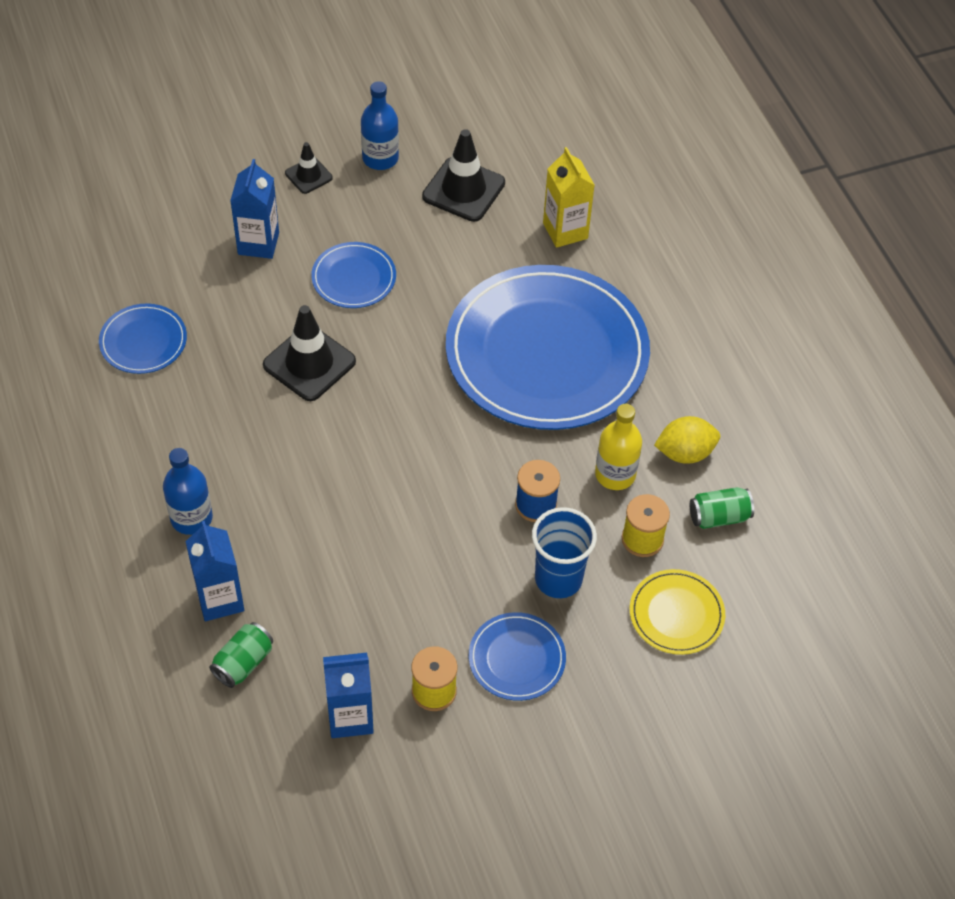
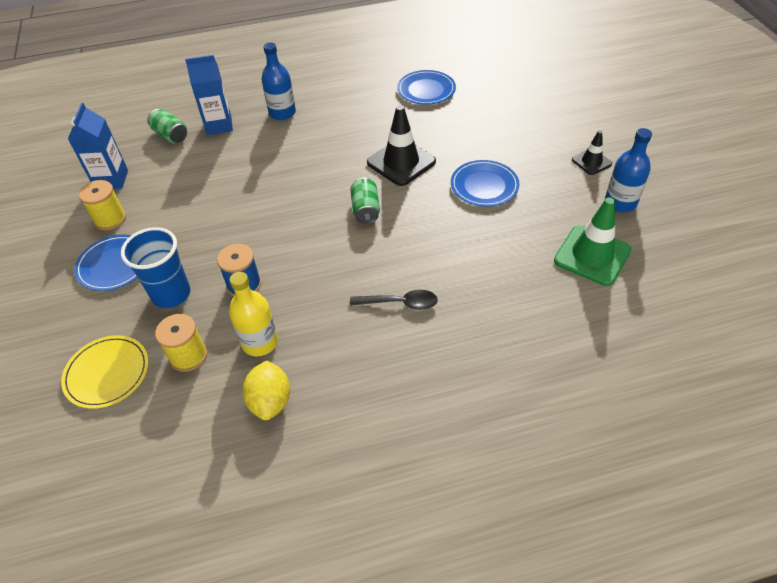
camera: 100 degrees right, 5 degrees down
(258, 243) = (516, 137): blue carton -> none
(463, 190) = (592, 255): black traffic cone -> green traffic cone
(547, 352) = (400, 303): blue plate -> black spoon
(565, 231) = (549, 328): yellow carton -> none
(719, 516) = (192, 421): green can -> green can (365, 210)

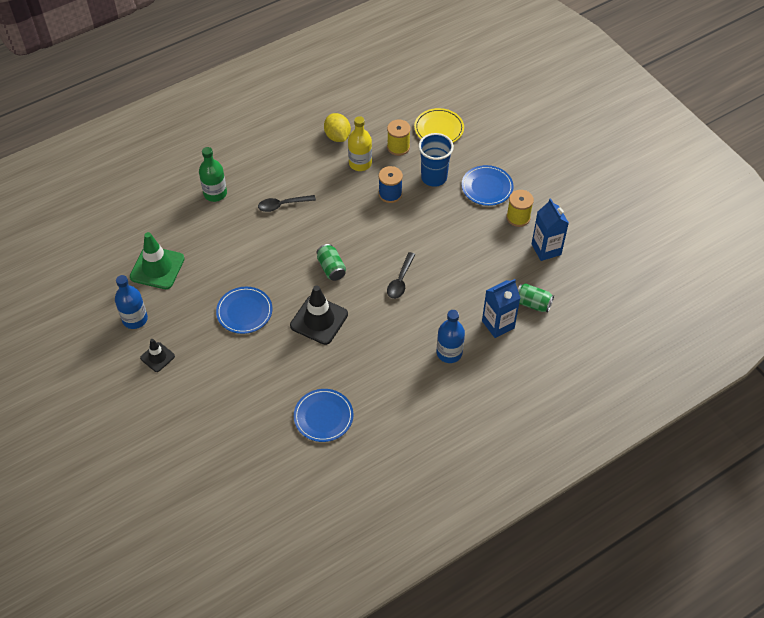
camera: 160 degrees right, 5 degrees up
(292, 181) = (400, 281): none -> black spoon
(497, 345) = (215, 193): none -> green bottle

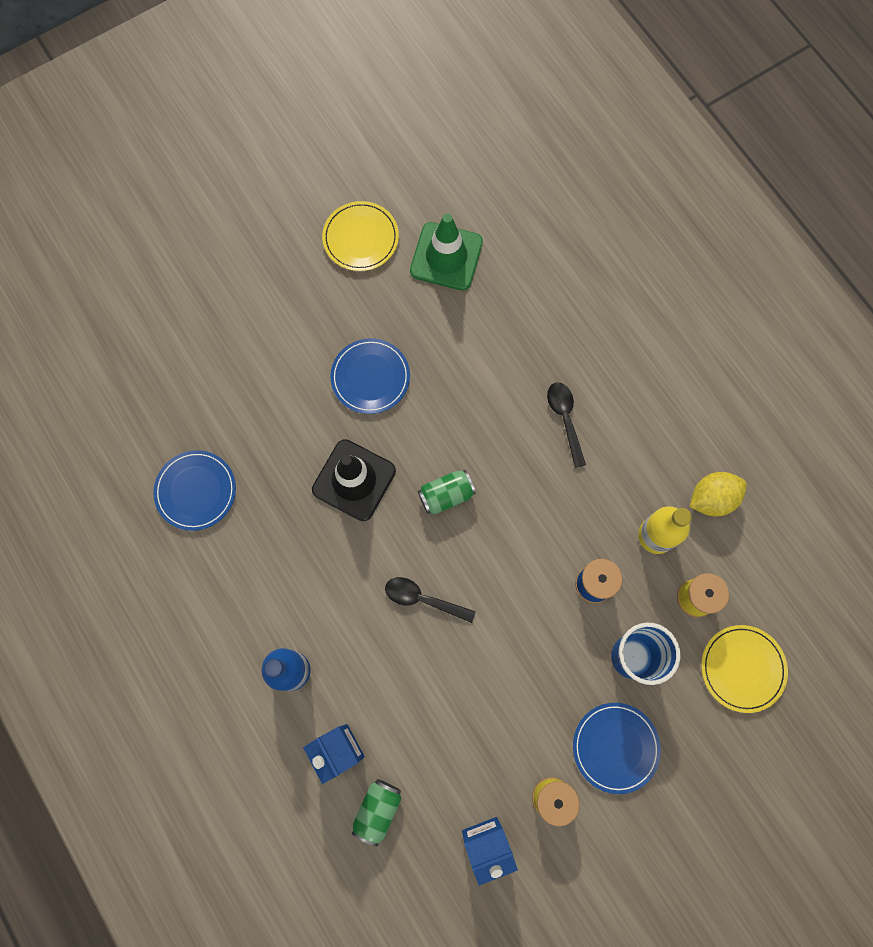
camera: 90 degrees right, 20 degrees up
(135, 319) = (361, 238): blue bottle -> yellow plate
(157, 357) = (299, 272): black traffic cone -> none
(215, 193) = (584, 322): green bottle -> none

